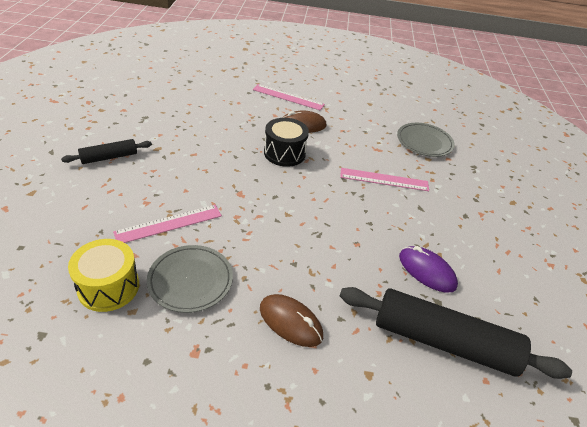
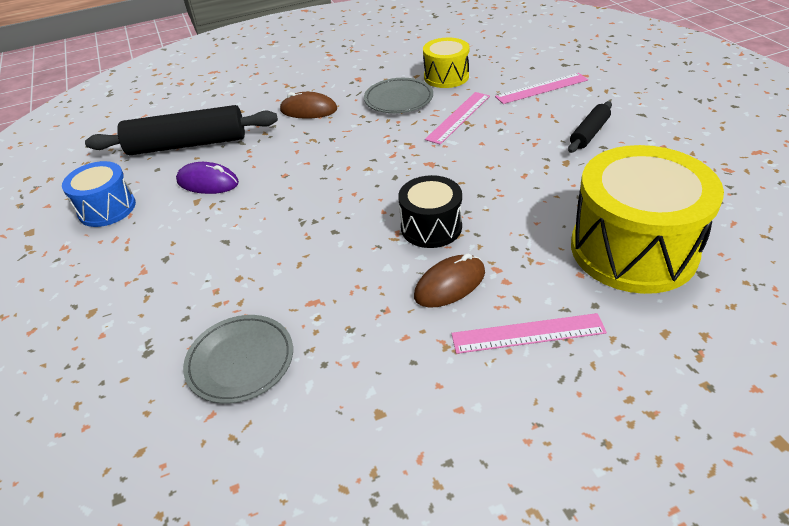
camera: 160 degrees right, 0 degrees up
(201, 98) = (633, 249): none -> yellow drum
(384, 179) = (283, 256): pink ruler -> pink ruler (541, 88)
(522, 288) = (107, 208): none -> blue drum

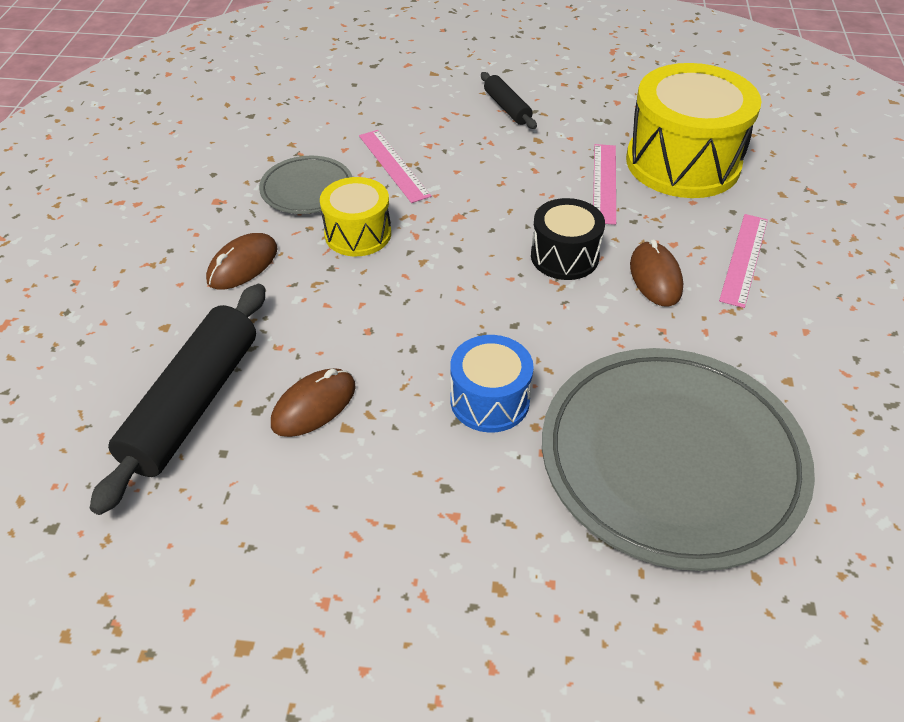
camera: 65 degrees left, 5 degrees up
(107, 208) = (272, 532): blue drum -> blue drum (489, 400)
(208, 182) = (314, 405): purple mouse -> brown mouse
(240, 361) = (671, 460): grey plate -> grey plate, size x2.12
(446, 77) = (301, 140): yellow drum -> yellow drum (358, 234)
(541, 88) = (401, 96): pink ruler -> pink ruler (605, 183)

